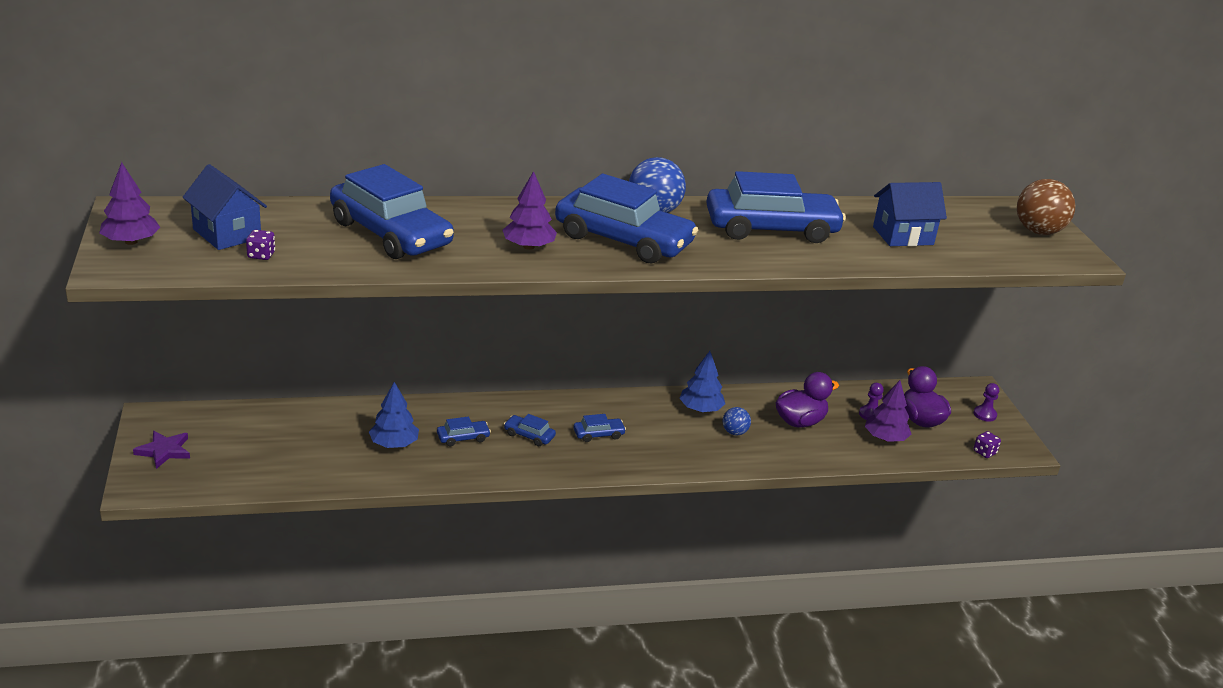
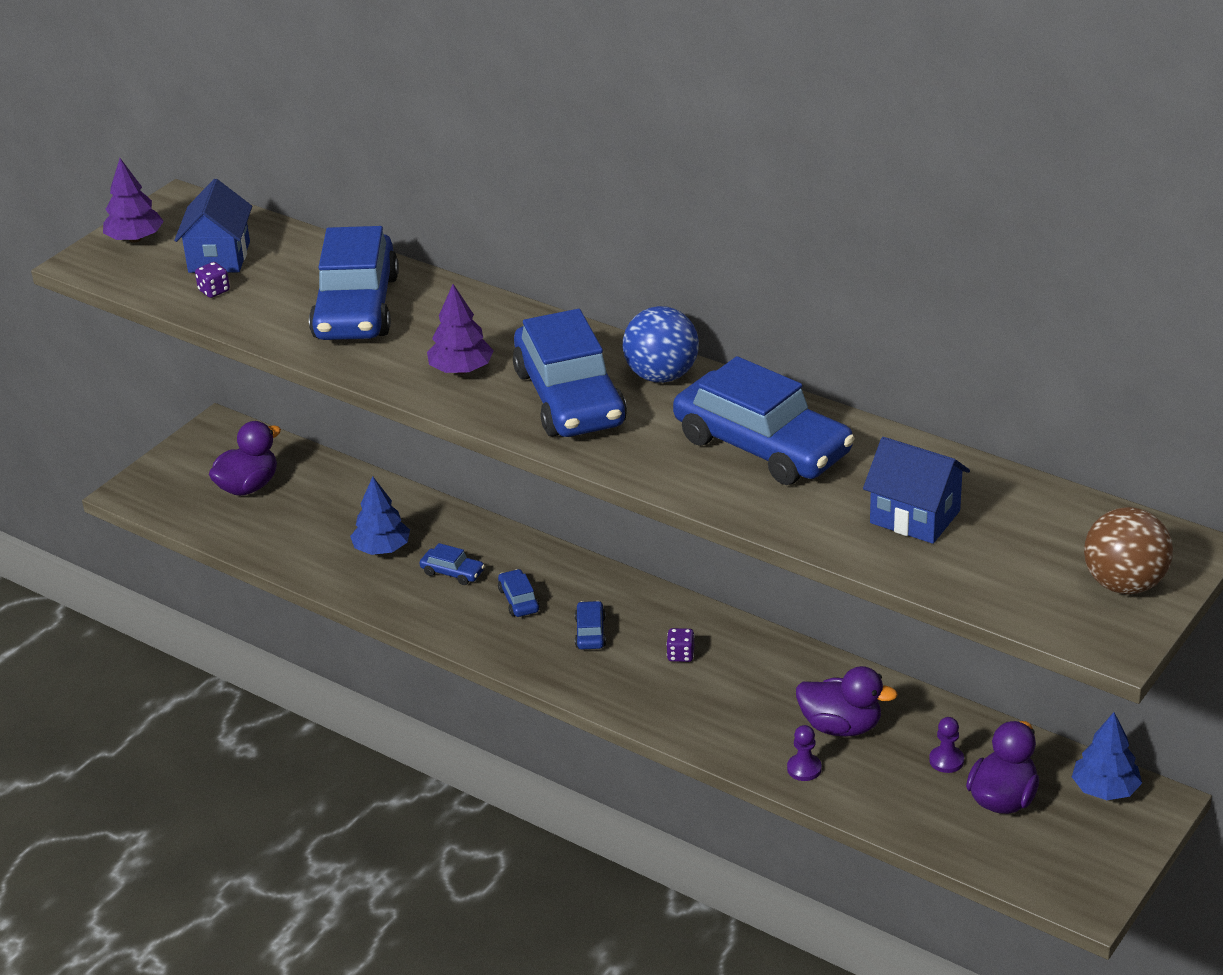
camera: 50 degrees right, 5 degrees up
(164, 451) = (188, 466): purple star -> none
(234, 445) = (248, 487): none -> purple duck
(598, 434) = (590, 632): blue car -> blue car turned 120 degrees counterclockwise
(700, 409) = (744, 657): blue tree -> blue tree (1105, 789)
(734, 432) = (743, 701): blue ball -> none
(885, 438) = (918, 797): purple tree -> none
(984, 414) = (1108, 836): purple pawn -> purple pawn (804, 769)
(984, 452) = (1025, 878): purple dice -> purple dice (680, 655)

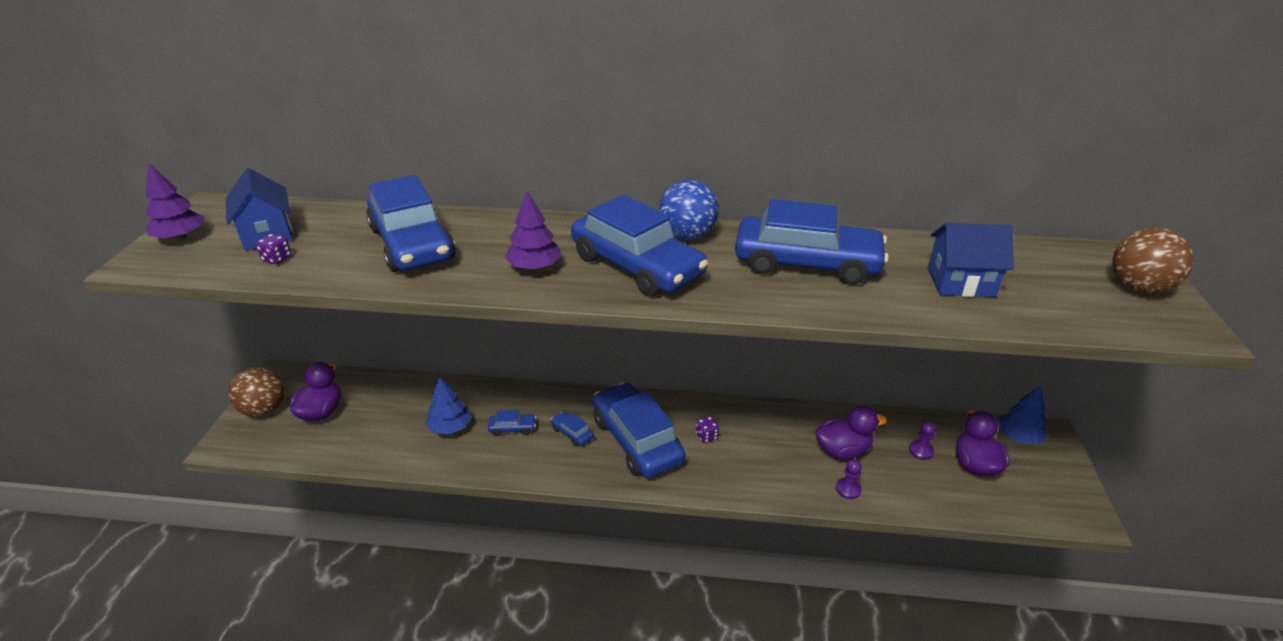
camera: 30 degrees left, 0 degrees up
(188, 465) = (264, 409): none -> brown ball
(590, 632) = (637, 440): blue car -> blue car, size x2.47

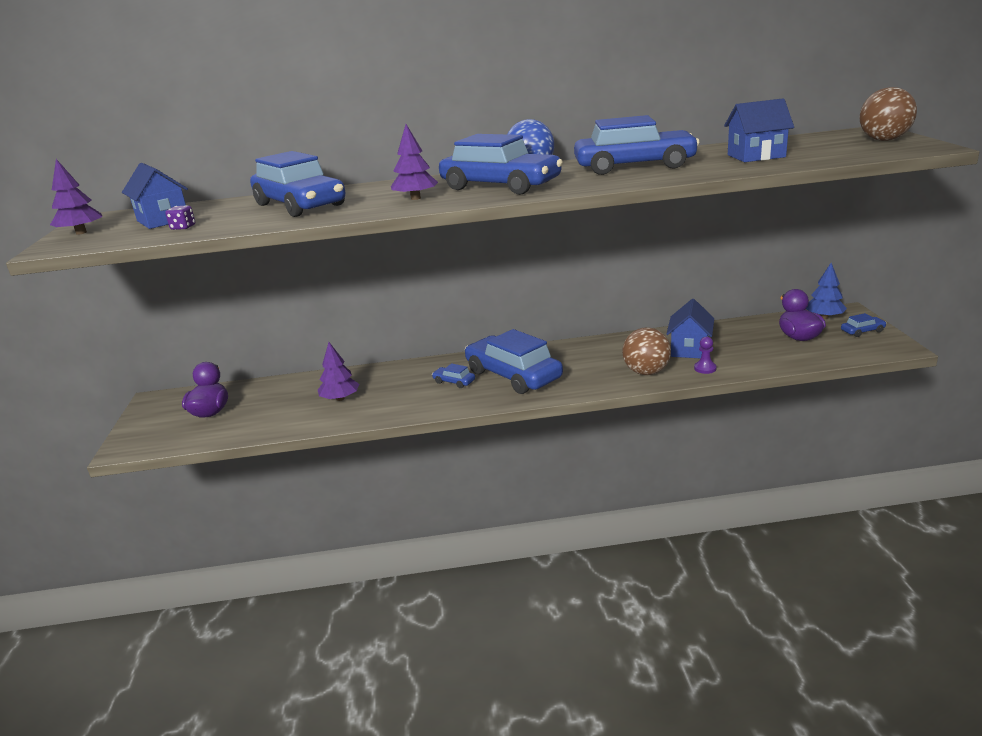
camera: 10 degrees left, 10 degrees down
(264, 409) = (152, 421): brown ball -> brown ball (646, 372)
(450, 427) = (340, 398): blue tree -> purple tree
(512, 428) = (398, 389): blue car -> blue car (862, 331)
(706, 436) = (572, 362): purple dice -> none
(842, 450) = (689, 349): purple duck -> blue house
(921, 451) = (752, 338): purple pawn -> none

